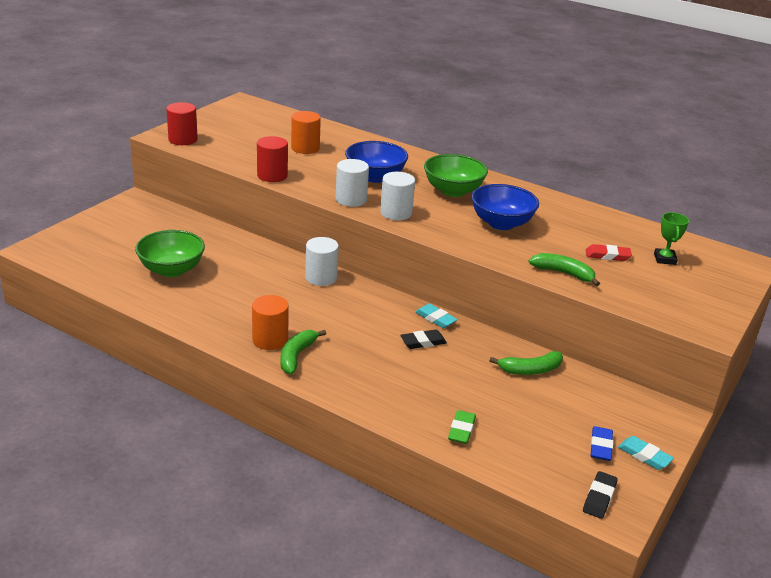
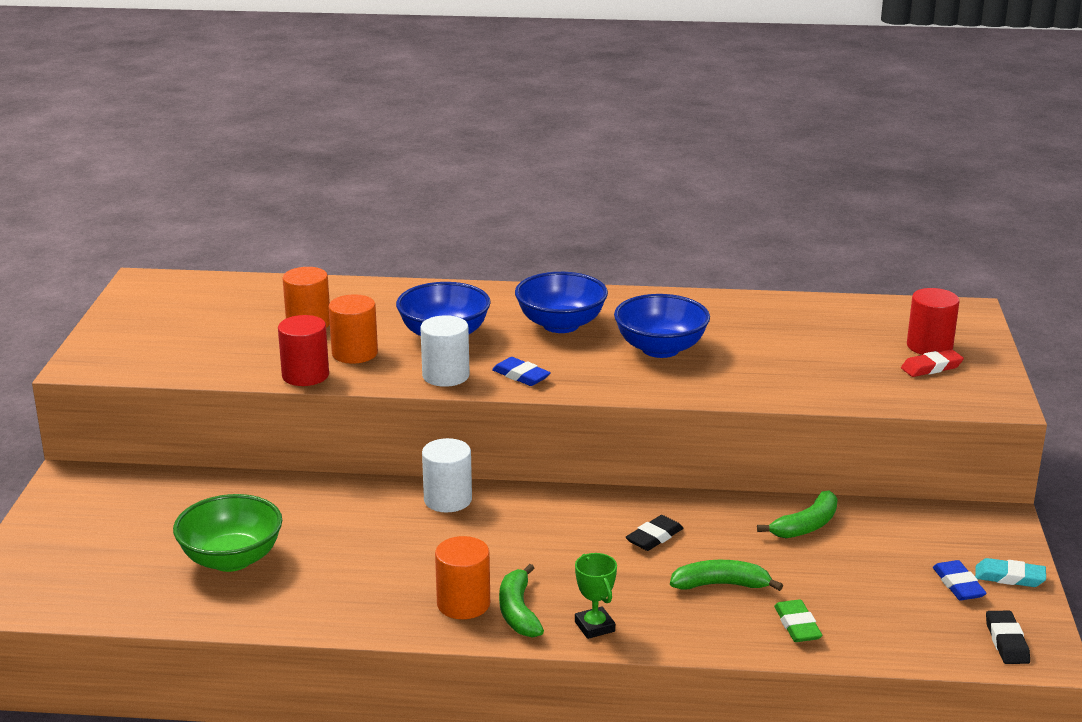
camera: 25 degrees left, 5 degrees down
(183, 140) = (118, 362): red cylinder -> red cylinder (929, 346)
(313, 172) = (354, 353): none -> orange cylinder
(396, 213) = (521, 376): white cylinder -> blue eraser
(435, 318) = (641, 502): turquoise eraser -> none
(453, 191) = (561, 325): green bowl -> blue bowl
(563, 273) = (790, 388): green banana -> green banana (721, 585)
(607, 255) = (816, 350): red eraser -> red eraser (931, 367)
(664, 259) = (879, 335): green trophy -> green trophy (594, 626)

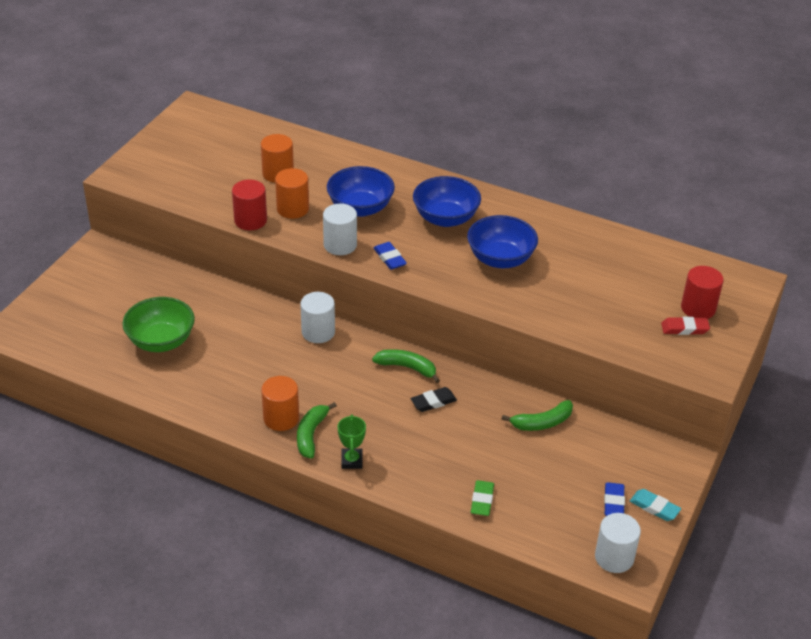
camera: 20 degrees right, 15 degrees up
(721, 585) = (453, 453): green banana -> green banana (407, 368)
(1006, 642) = (614, 557): black eraser -> white cylinder

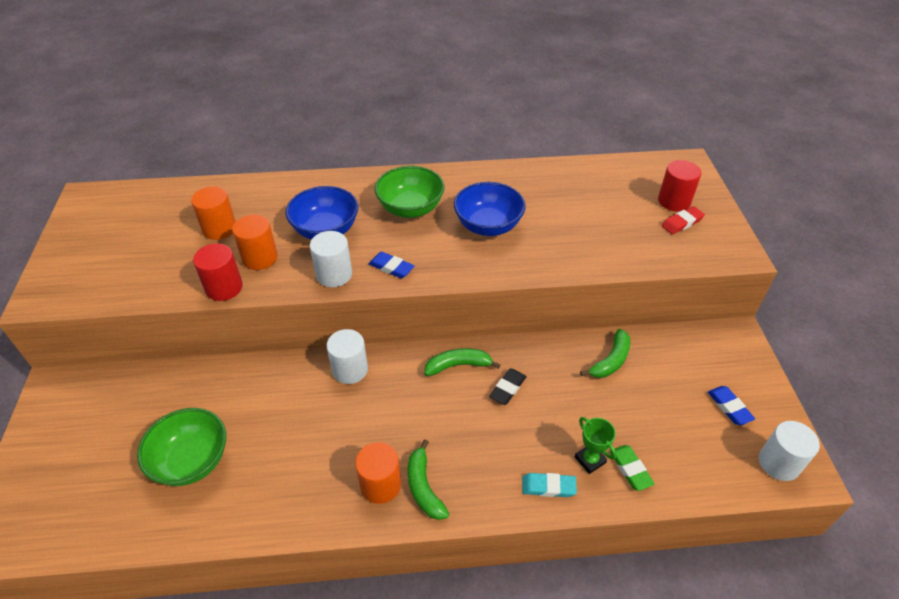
camera: 30 degrees left, 5 degrees up
(352, 461) = (484, 495): green trophy -> green trophy (590, 460)
(445, 218) = (410, 208): blue bowl -> green bowl
(654, 507) = (761, 394): turquoise eraser -> turquoise eraser (548, 487)

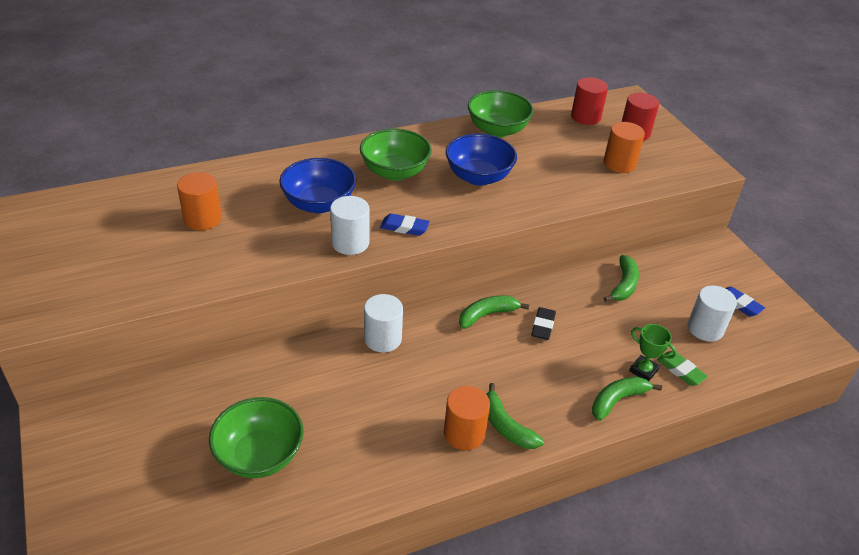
camera: 20 degrees left, 5 degrees down
(224, 288) = (240, 273): red cylinder -> red cylinder (585, 117)
(260, 258) = (263, 239): orange cylinder -> orange cylinder (619, 164)
(531, 179) = (497, 130): none -> green bowl
(548, 487) = (618, 400): turquoise eraser -> green banana
(682, 223) = (650, 150): red eraser -> none
(779, 463) = (796, 340): white cylinder -> white cylinder (705, 328)

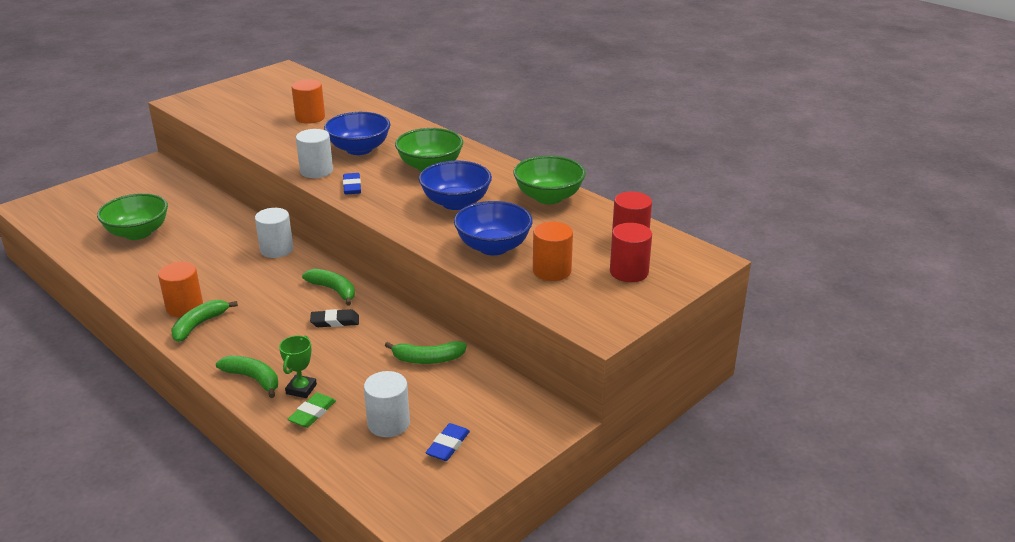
camera: 70 degrees right, 10 degrees down
(569, 179) = (493, 247): none -> blue bowl

